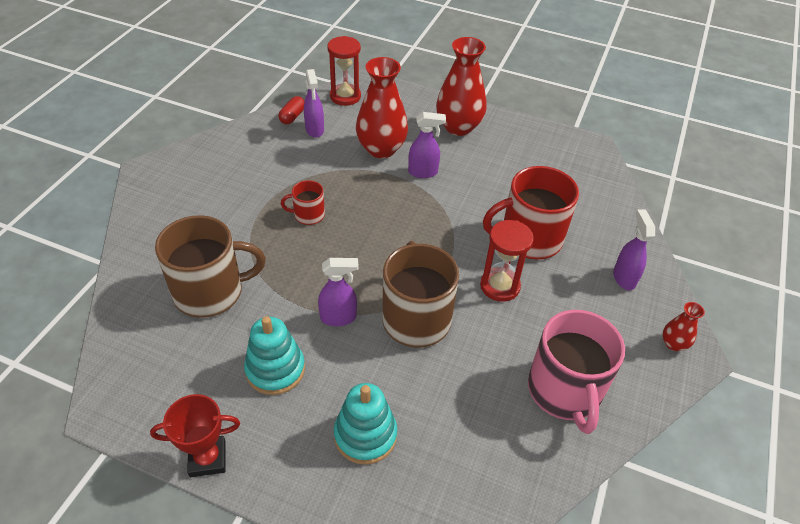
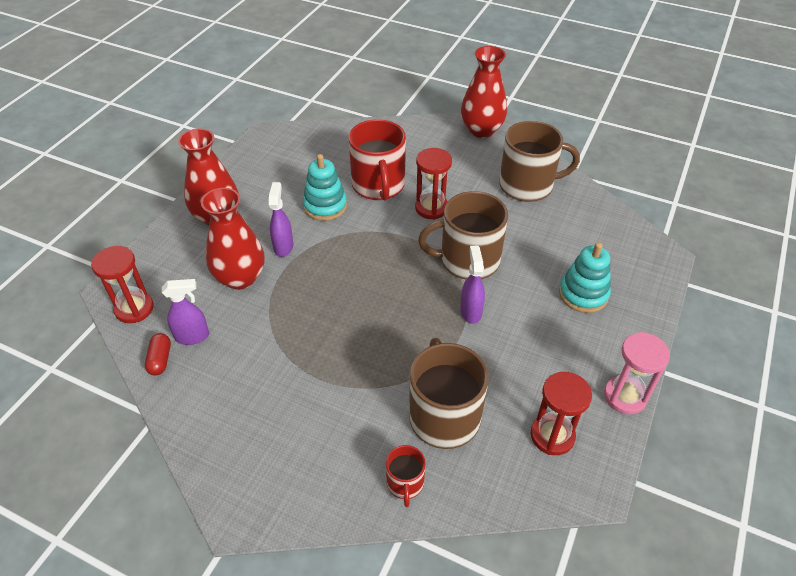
camera: 85 degrees left, 0 degrees up
(171, 379) = (552, 436): none -> red hourglass
(208, 458) = (625, 396): red trophy -> pink hourglass
(275, 369) = (531, 355): turquoise stacking toy -> turquoise stacking toy (325, 206)
(292, 116) = (160, 360): red capsule -> red capsule turned 60 degrees clockwise
(308, 215) = (337, 338): red mug -> red mug (405, 483)
(564, 391) = (527, 186): pink mug -> brown mug
(624, 278) = (422, 142): purple spray bottle -> none
(673, 344) = (481, 130): red vase -> red vase, size x2.11

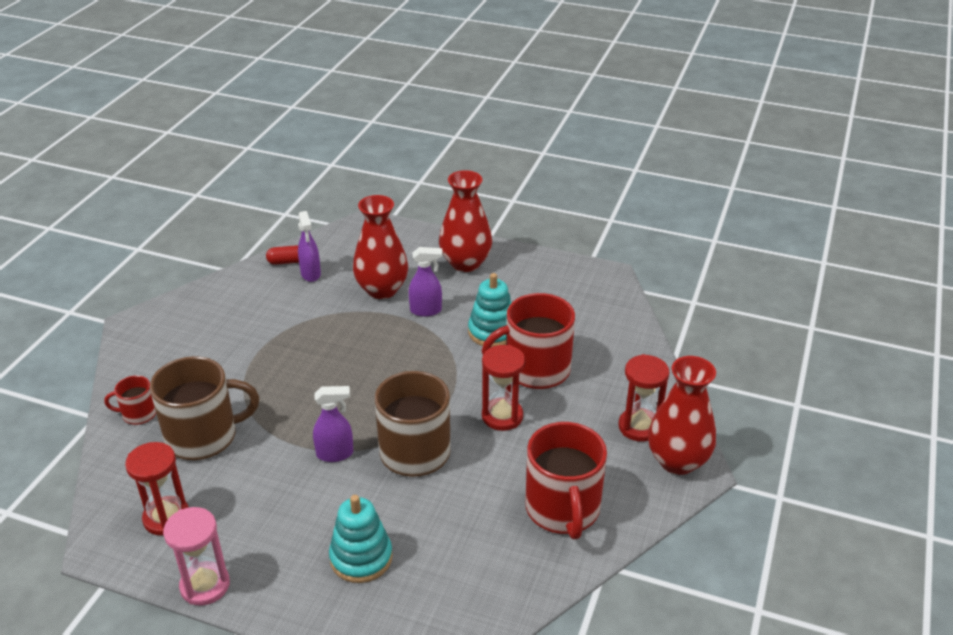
camera: 85 degrees right, 10 degrees down
(134, 309) = (344, 238): red hourglass -> red hourglass (639, 427)
(527, 186) = (563, 509): brown mug -> red mug

